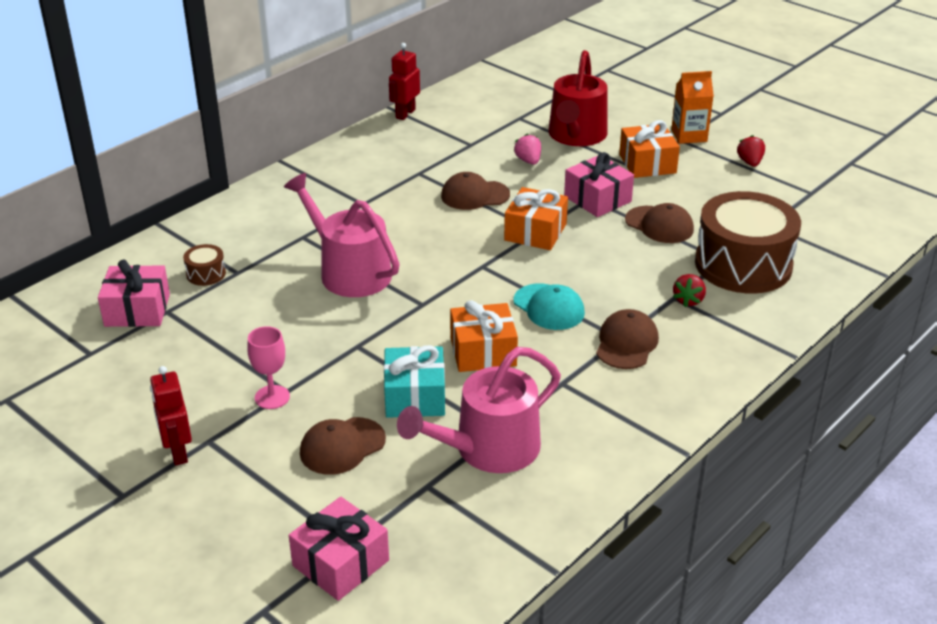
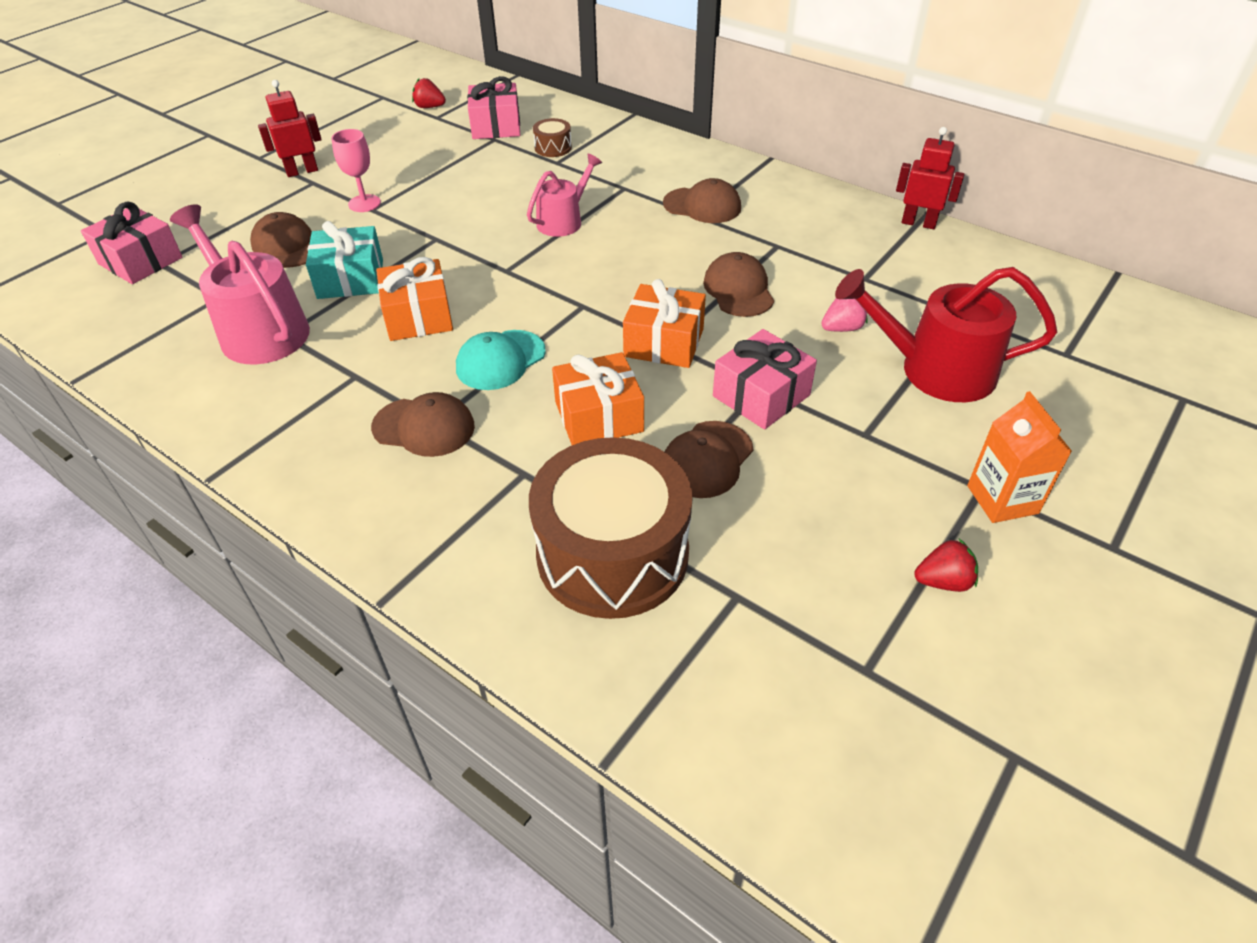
camera: 85 degrees right, 10 degrees up
(348, 200) = (702, 206): none -> brown cap
(349, 272) = (563, 221): pink watering can -> pink watering can, size x0.60
(647, 164) = (883, 447): orange gift -> orange gift (599, 416)
(688, 300) = (517, 488): red strawberry -> red strawberry (429, 107)

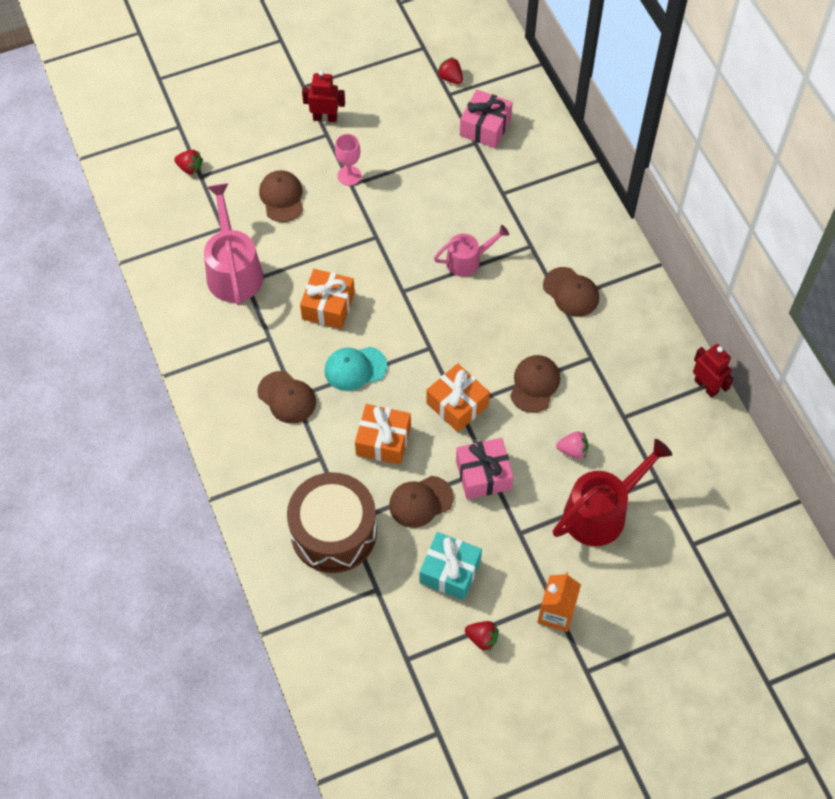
camera: 30 degrees right, 15 degrees up
(140, 261) = (190, 168): pink gift -> red strawberry
(350, 279) = (305, 250): turquoise gift -> turquoise gift (450, 571)
(553, 148) = (510, 174): brown drum -> none
(936, 370) = (601, 512): red watering can -> red watering can turned 105 degrees clockwise

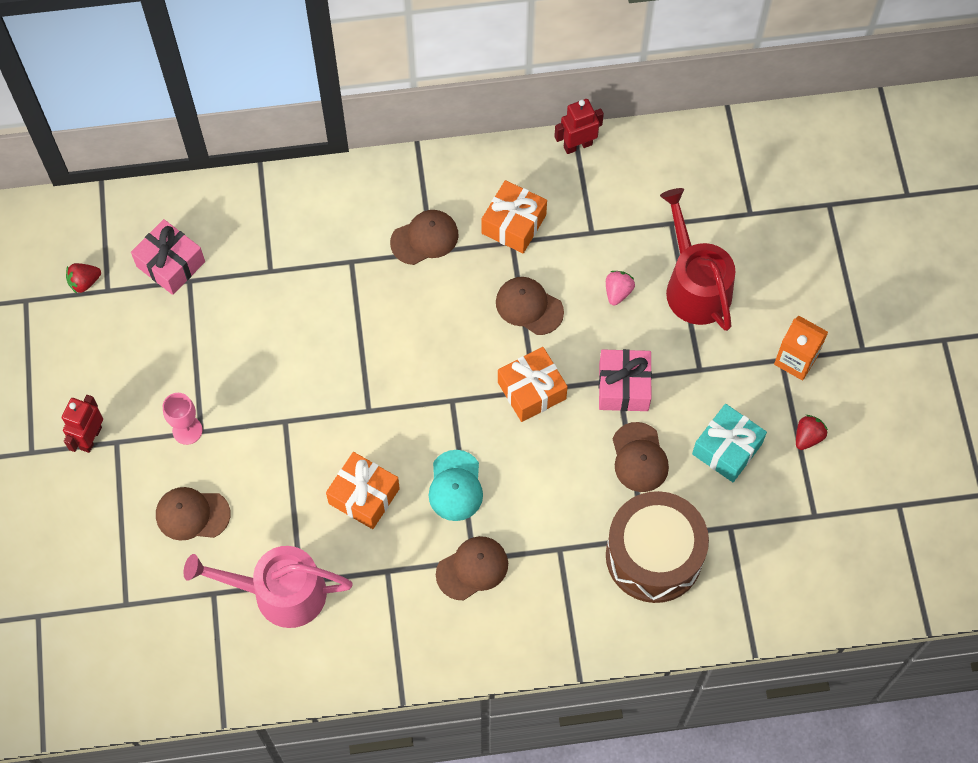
camera: 75 degrees left, 5 degrees up
(190, 168) = (109, 615): red strawberry -> none
(383, 441) = (555, 478): orange gift -> orange gift (514, 224)
(467, 260) = (350, 332): pink watering can -> none

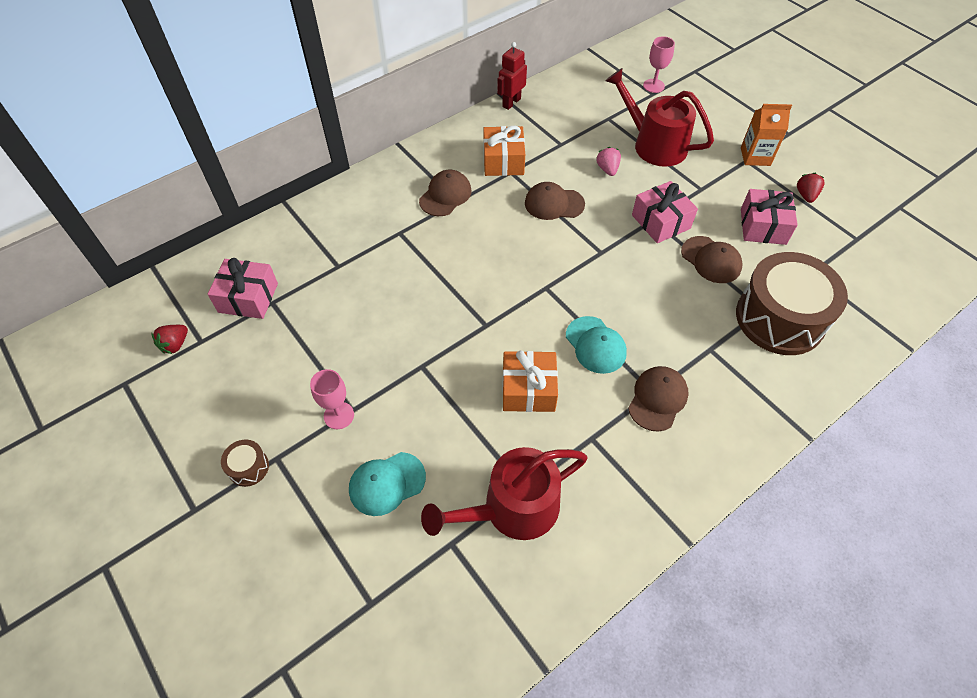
camera: 30 degrees left, 10 degrees down
(90, 438) = (248, 467): red robot -> brown drum
(192, 514) = (387, 483): brown cap -> turquoise cap
(280, 593) = (513, 508): pink watering can -> red watering can
(531, 390) = (599, 254): orange gift -> none
(727, 449) = (763, 226): turquoise gift -> pink gift
(761, 202) = (653, 86): none -> pink goblet

